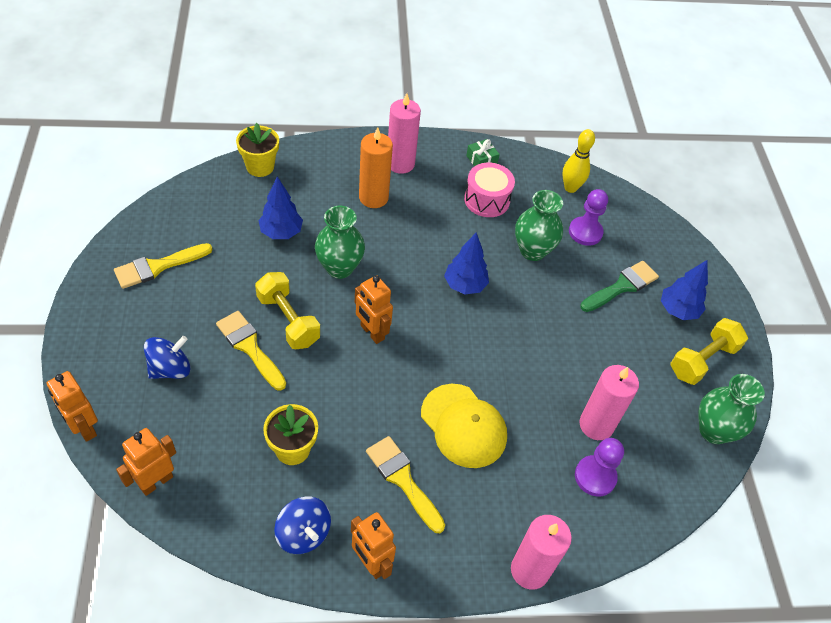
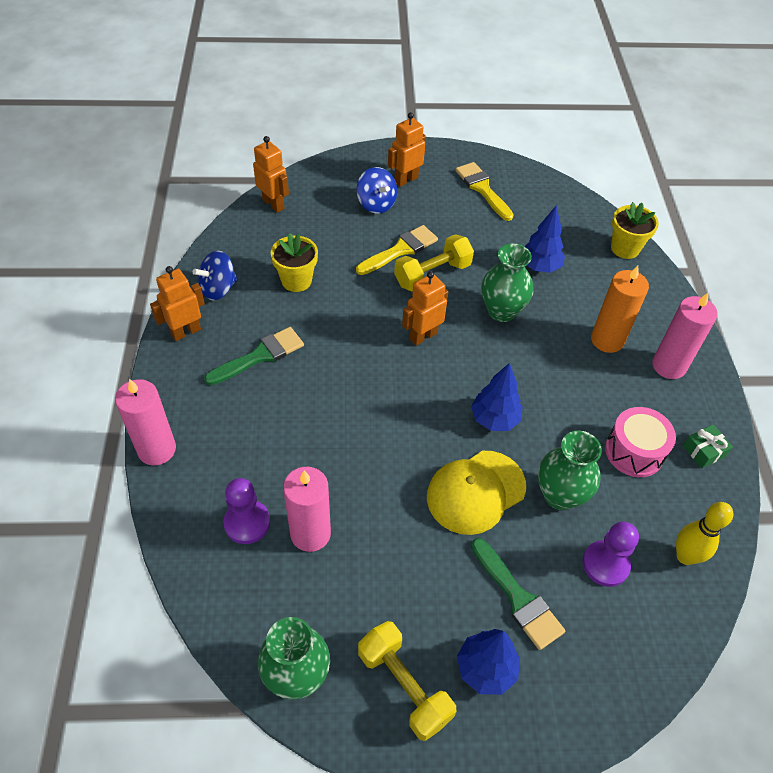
camera: 95 degrees right, 0 degrees up
(84, 428) = (322, 164): orange robot -> orange robot (406, 180)
(403, 480) = (260, 356): yellow brush -> green brush
(463, 426) = (314, 406): yellow cap -> yellow cap (475, 492)

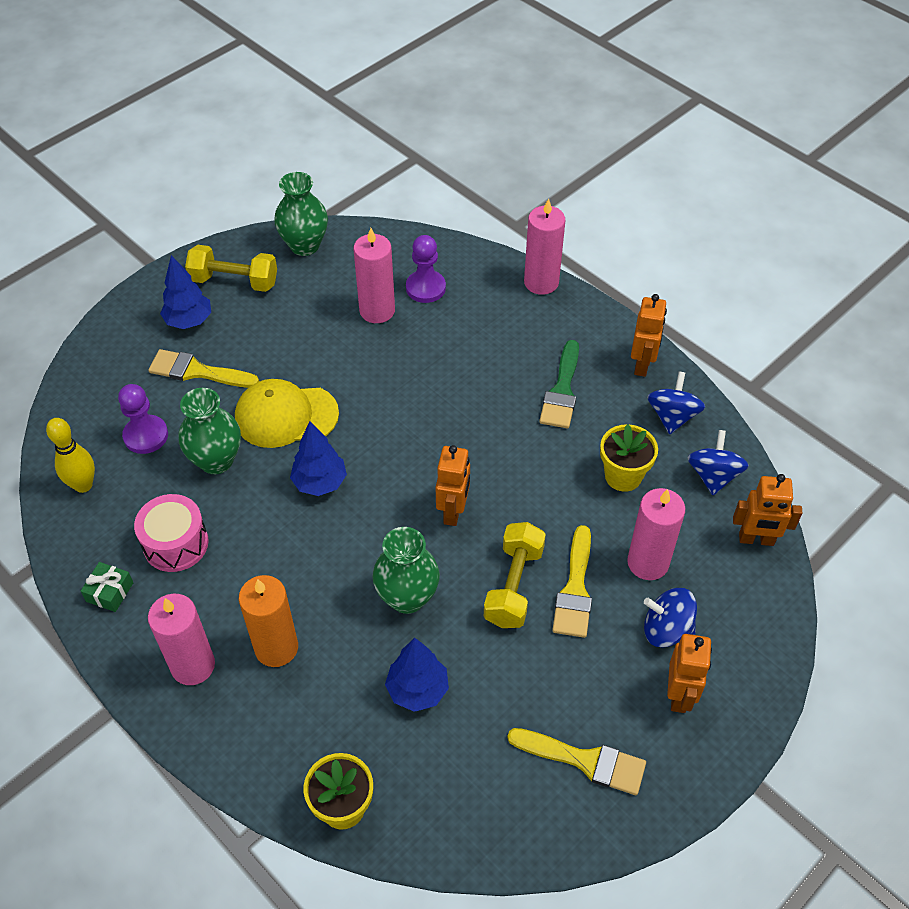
camera: 140 degrees right, 0 degrees up
(247, 244) = (713, 475): none -> blue spinning top
(345, 234) = (648, 563): none -> pink candle
(475, 492) = (286, 416): yellow cap -> yellow cap turned 105 degrees counterclockwise
(518, 598) = (197, 371): green brush -> yellow brush

